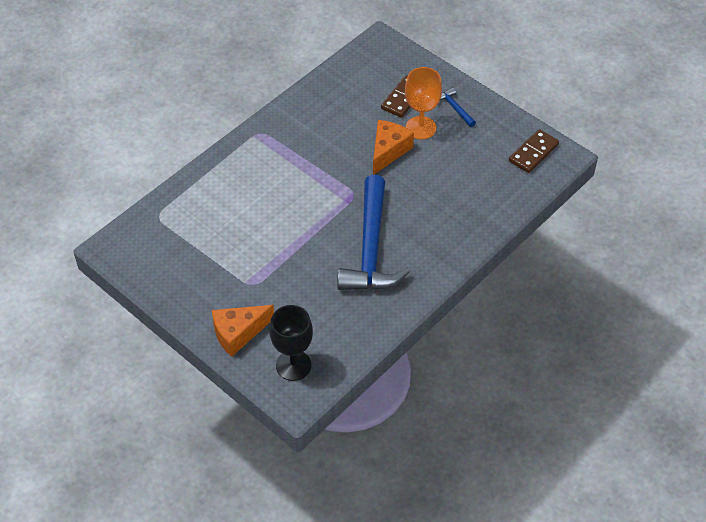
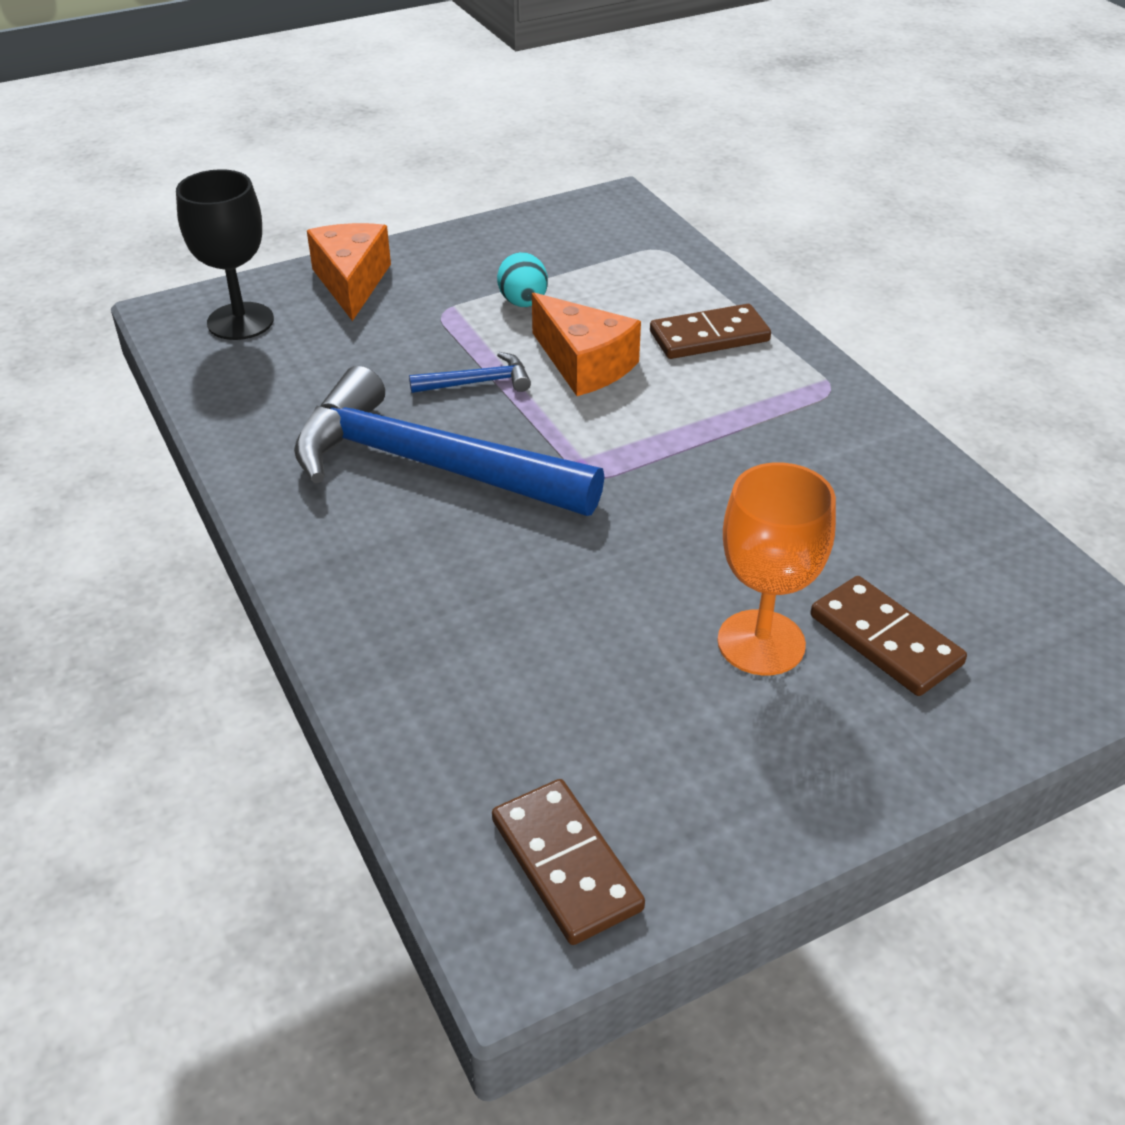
camera: 110 degrees right, 10 degrees down
(231, 255) = (523, 303): none -> turquoise egg
(234, 180) = (709, 336): none -> brown domino
(388, 151) = (701, 562): orange cheese -> orange cheese (584, 364)
(455, 108) = (815, 736): blue hammer -> blue hammer (477, 382)

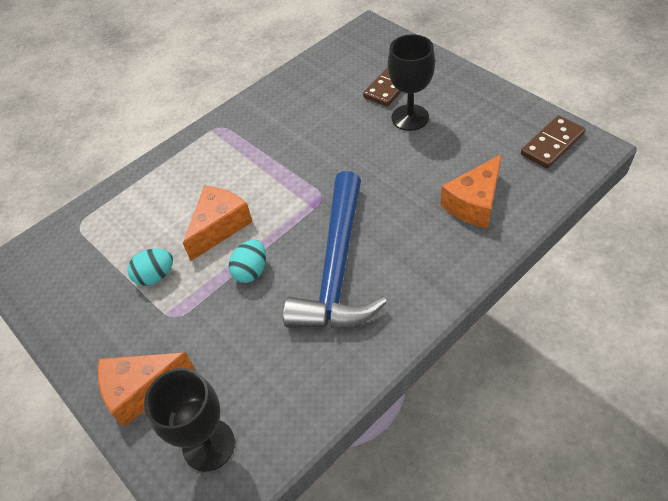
camera: 100 degrees left, 10 degrees up
(466, 667) = (474, 203): none -> orange cheese
(477, 382) = (251, 271): blue hammer -> turquoise egg
(709, 336) = (179, 180): brown domino -> none
(761, 643) = (410, 117): orange goblet -> black goblet

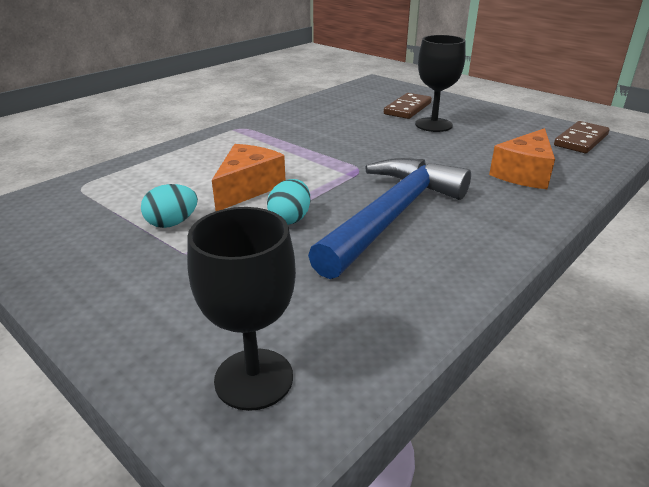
camera: 10 degrees left, 20 degrees down
(141, 390) = (151, 322): orange cheese -> none
(337, 267) = (392, 216): blue hammer -> blue hammer turned 150 degrees counterclockwise

